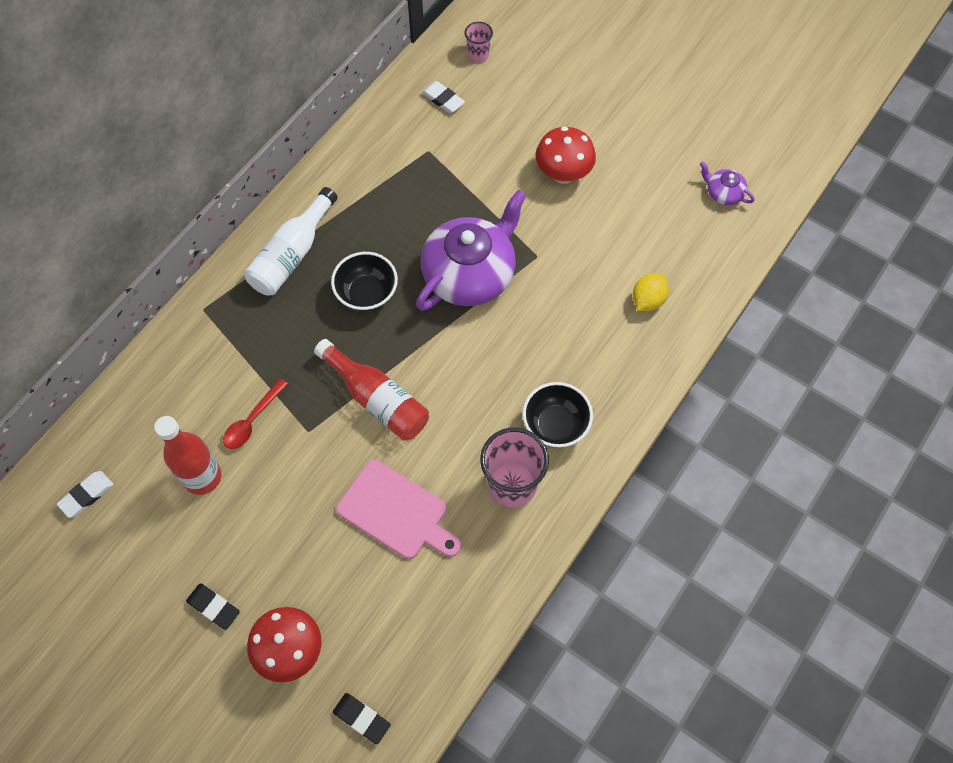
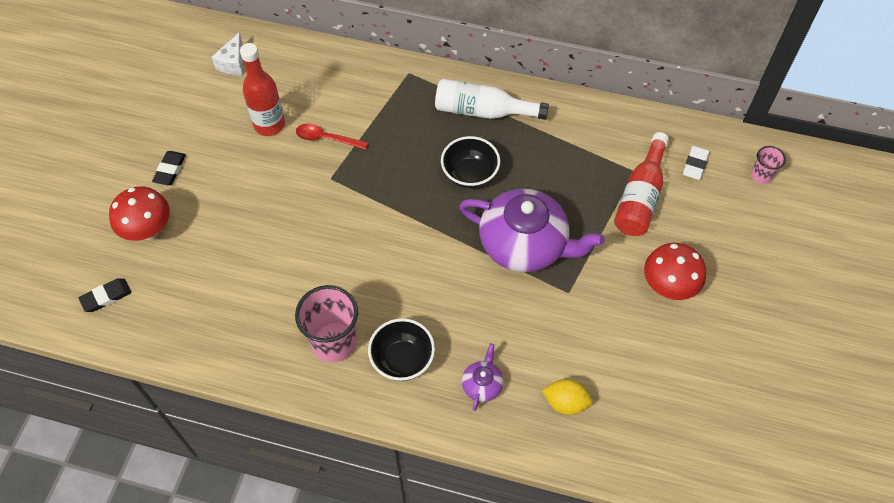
camera: 70 degrees right, 5 degrees down
(86, 495) = (233, 63): white eraser -> white cheese
(362, 718) = (106, 297): black eraser -> black eraser turned 45 degrees clockwise
(377, 399) = (376, 215): red bottle -> red bottle (640, 197)
(396, 512) = (281, 263): pink cutting board -> none
(723, 193) = (725, 441): purple teapot -> purple teapot (482, 384)

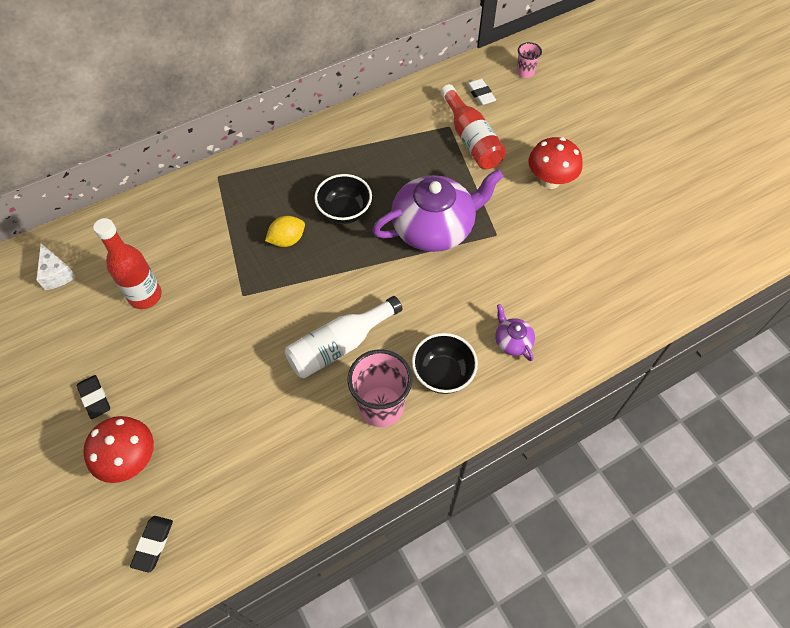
camera: 45 degrees left, 0 degrees up
(326, 138) = (205, 270): red spoon -> none
(483, 111) = (304, 162): white bottle -> white bottle (340, 345)
(565, 402) = (574, 305): yellow lemon -> yellow lemon (287, 240)

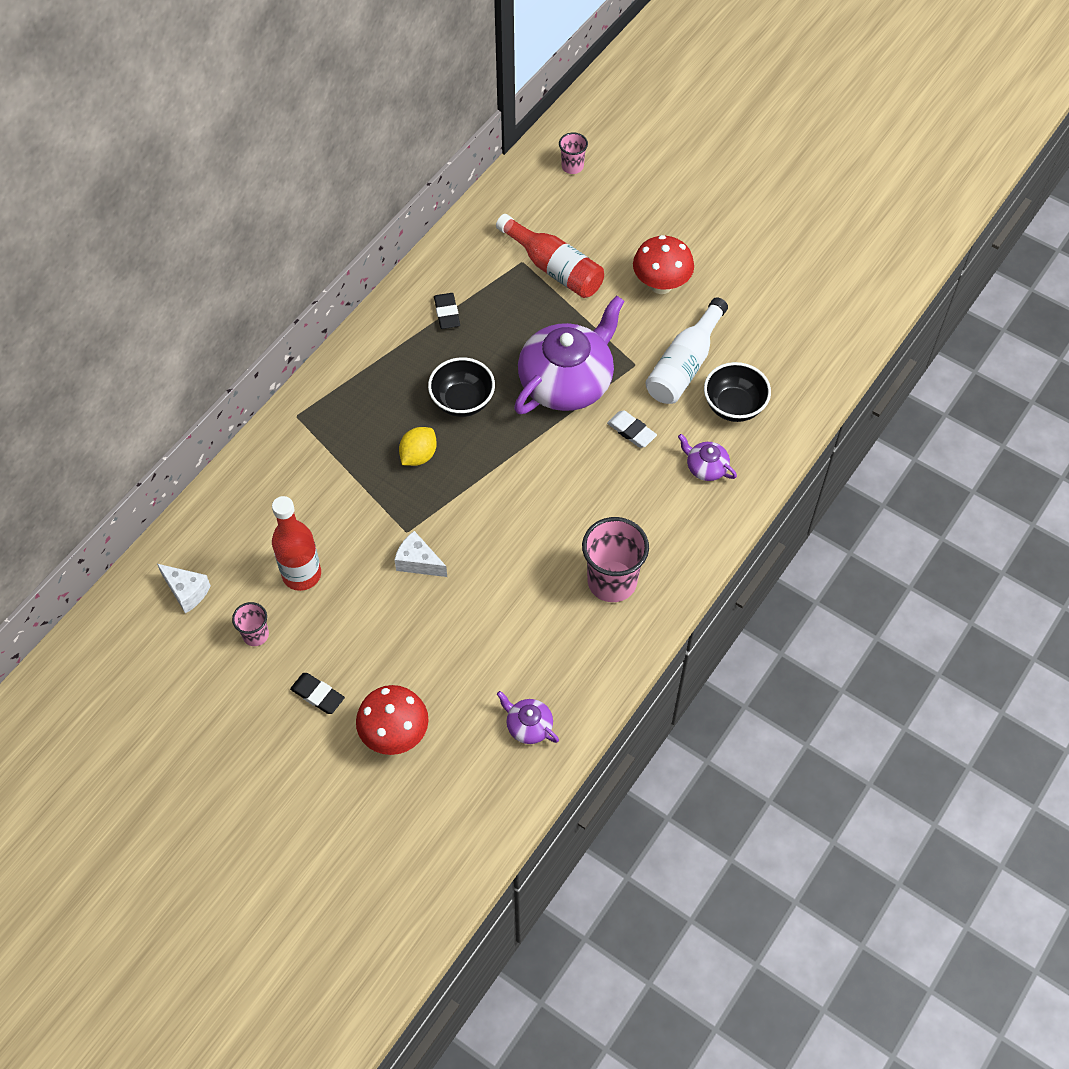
camera: 25 degrees left, 0 degrees up
(82, 329) = (255, 635): none -> pink cup
(153, 544) = (467, 796): black eraser -> black eraser (447, 313)
(236, 323) = (418, 562): none -> white cheese
(240, 504) = (528, 726): none -> purple teapot
(340, 345) = (538, 540): white bottle -> white bottle (685, 365)
(443, 374) = (655, 526): black bowl -> black bowl (734, 406)
(480, 94) = (536, 211): white eraser -> white eraser (631, 431)

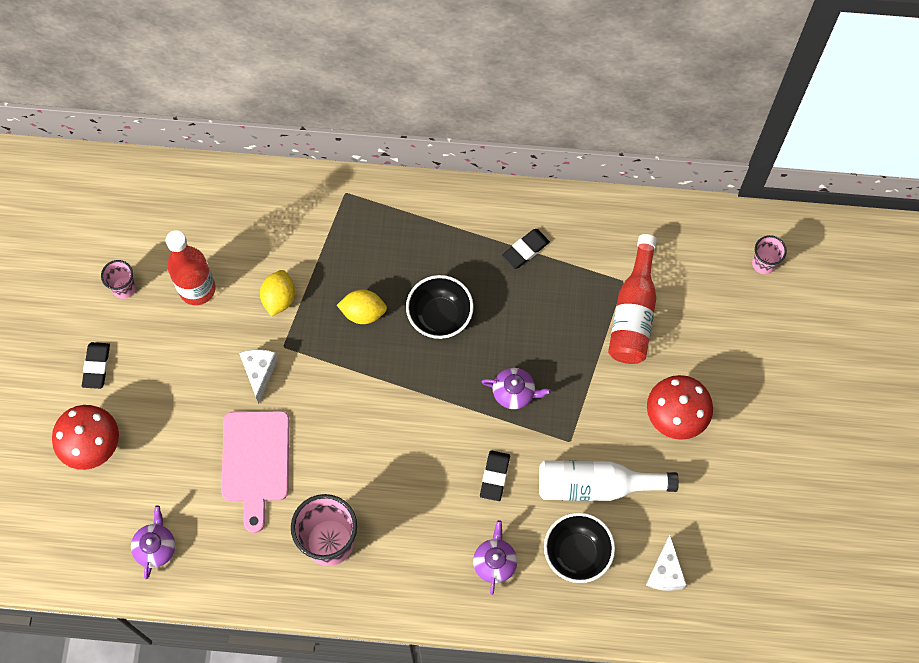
camera: 60 degrees right, 10 degrees up
(187, 592) = (134, 213): white cheese -> white cheese (665, 572)
(358, 513) = (279, 298): none -> yellow lemon
(500, 604) = (256, 461): none -> pink cutting board
(567, 381) = (514, 392): purple teapot -> purple teapot, size x0.43
(631, 431) = (495, 476): white eraser -> black eraser

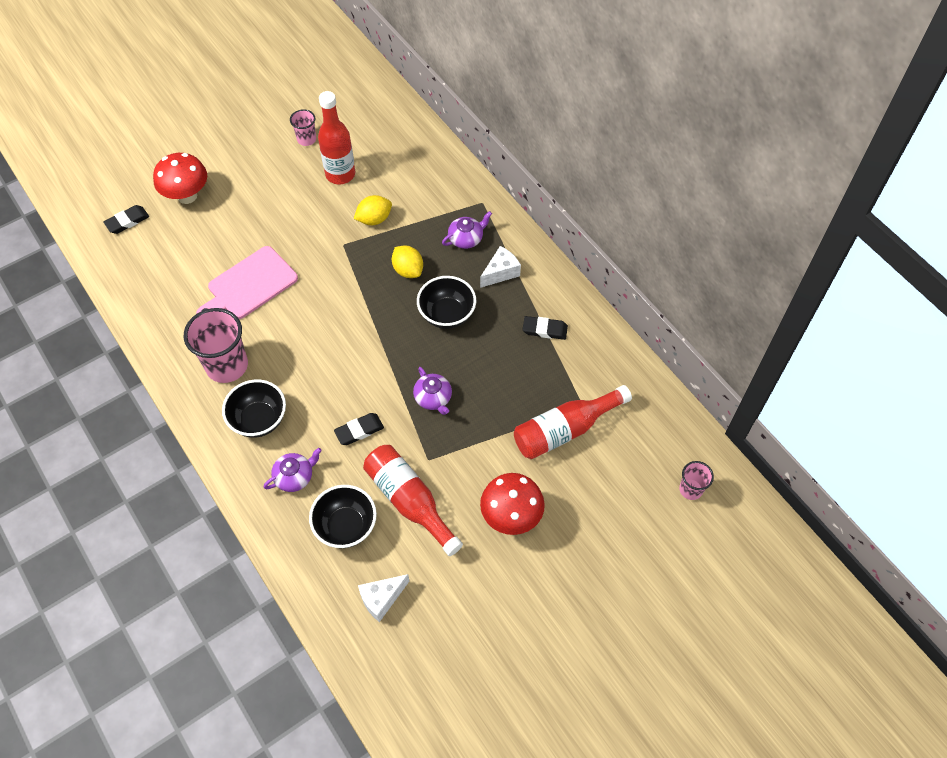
camera: 50 degrees right, 10 degrees down
(96, 366) = (242, 162): black eraser -> black eraser (127, 221)
(155, 547) = (145, 273): purple teapot -> purple teapot (466, 238)
(259, 373) = (313, 244): white cheese -> white cheese (500, 273)
(412, 553) = (259, 420): none -> black bowl
(596, 485) = (410, 501): white bottle -> red bottle

